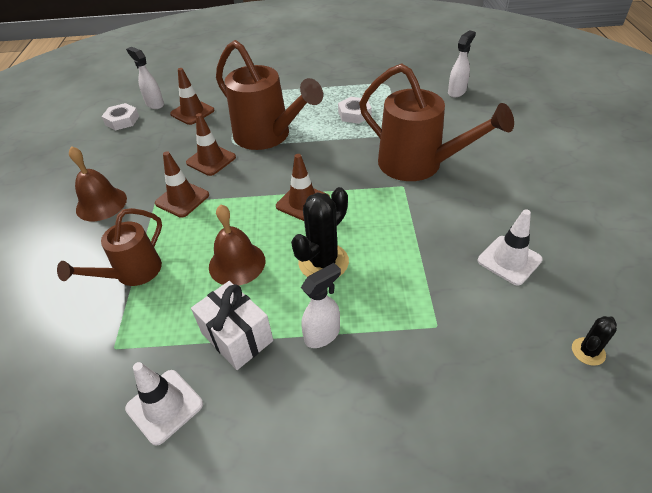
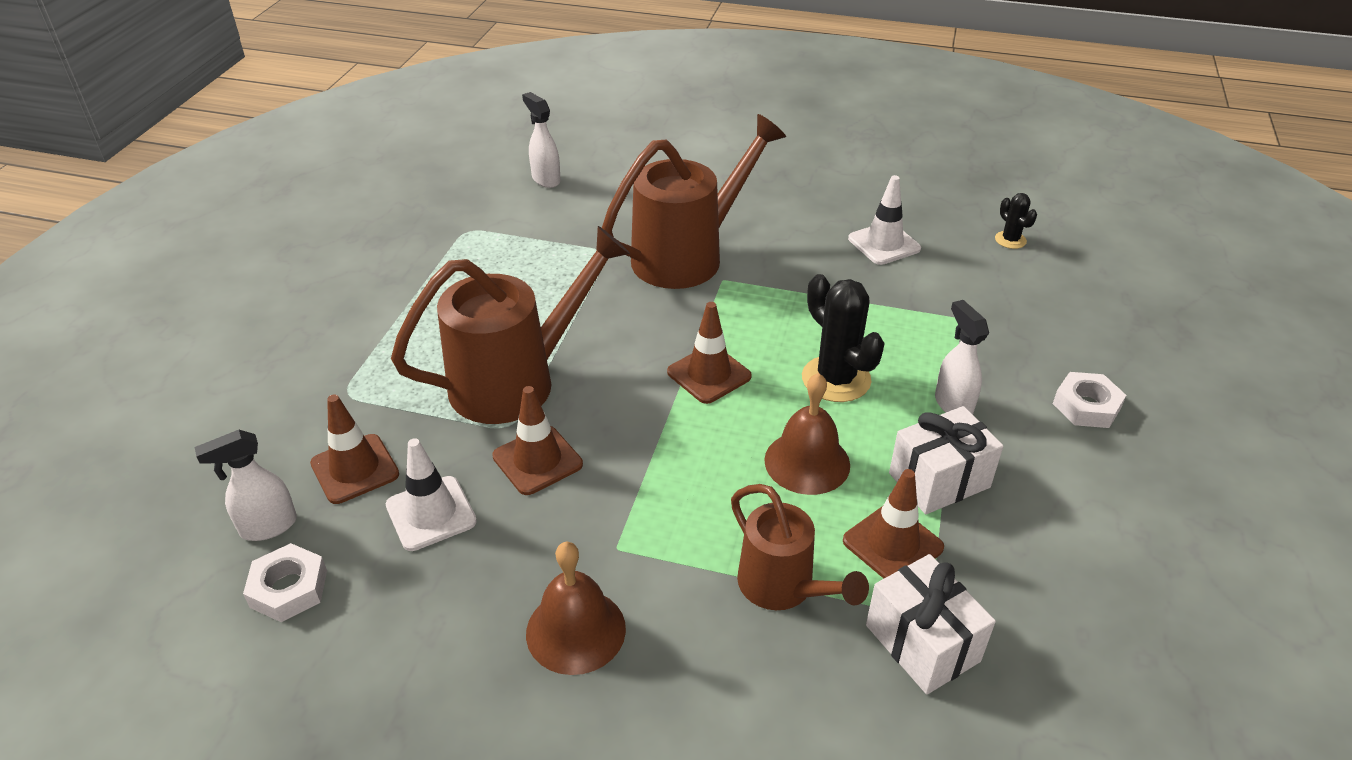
camera: 75 degrees left, 5 degrees down
(93, 347) = (922, 643): none -> white gift
(164, 406) = (1032, 563): white traffic cone -> white traffic cone (431, 513)
(182, 199) = (627, 509): brown traffic cone -> brown traffic cone (892, 544)
(354, 114) = (526, 279): white nut -> white nut (1086, 406)

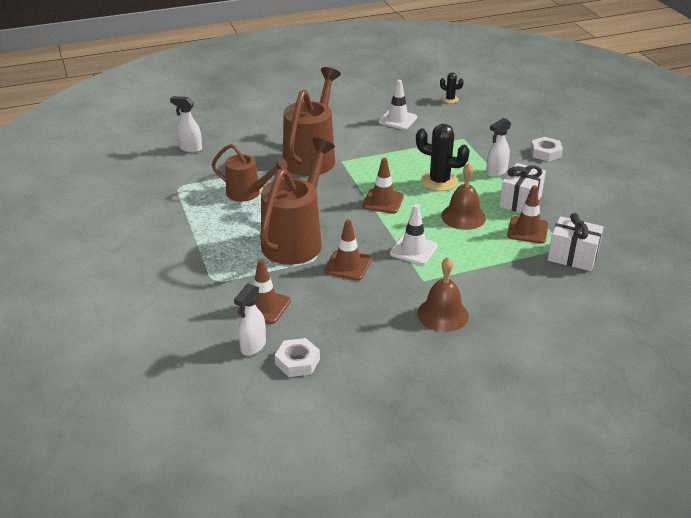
camera: 35 degrees left, 5 degrees down
(431, 513) = (325, 305): white traffic cone -> white traffic cone (413, 250)
(783, 588) = (504, 263): brown watering can -> brown watering can (248, 193)
(953, 404) = (496, 172): white spray bottle -> white spray bottle turned 75 degrees counterclockwise

